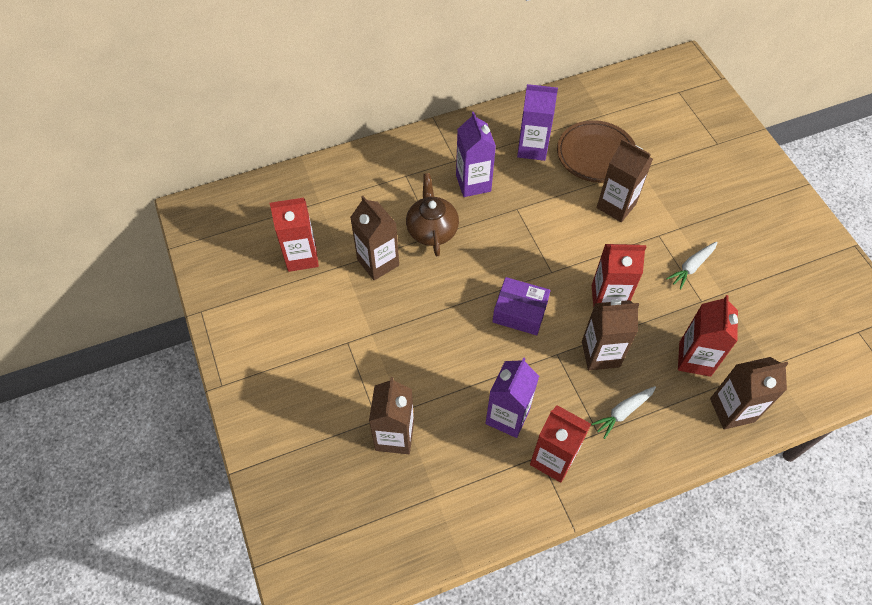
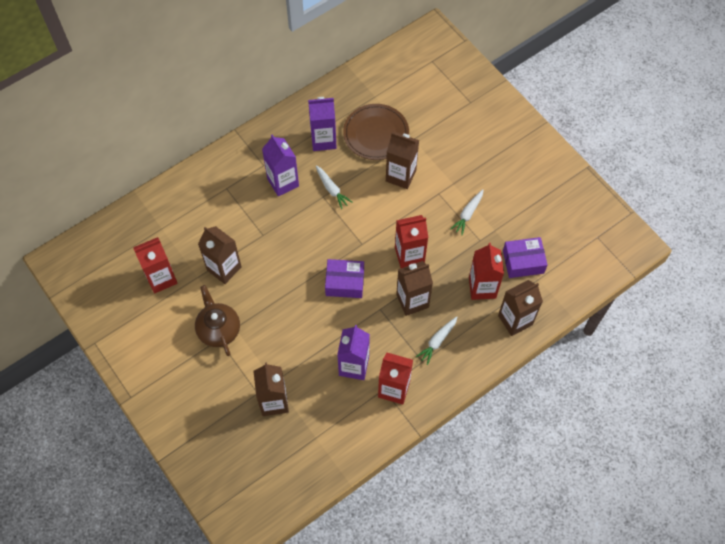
camera: 15 degrees left, 5 degrees up
(432, 230) = (259, 230): brown teapot -> brown teapot (218, 329)
(529, 203) = (332, 189): none -> white carrot
(754, 340) = (523, 262): none -> purple box

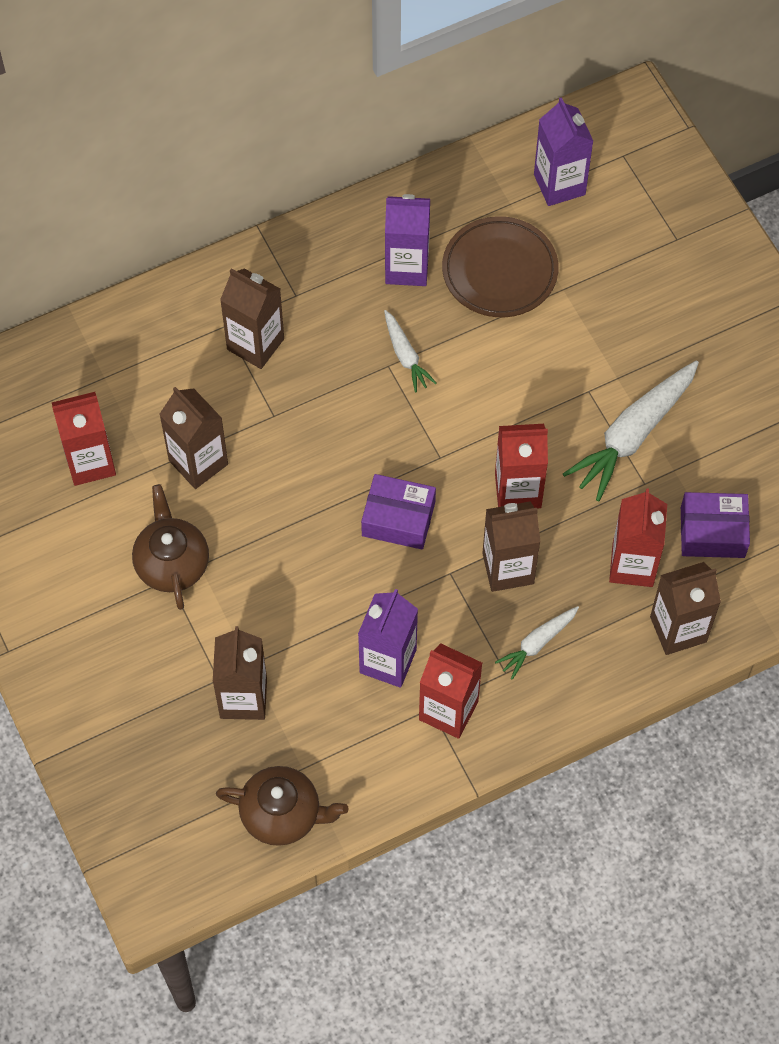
camera: 10 degrees right, 0 degrees up
(283, 182) = (323, 330): purple carton -> purple carton (559, 184)
(309, 466) = (282, 814): none -> brown teapot
(400, 176) = (529, 350): brown carton -> brown carton (255, 344)
(467, 214) = (632, 435): white carrot -> white carrot, size x1.89

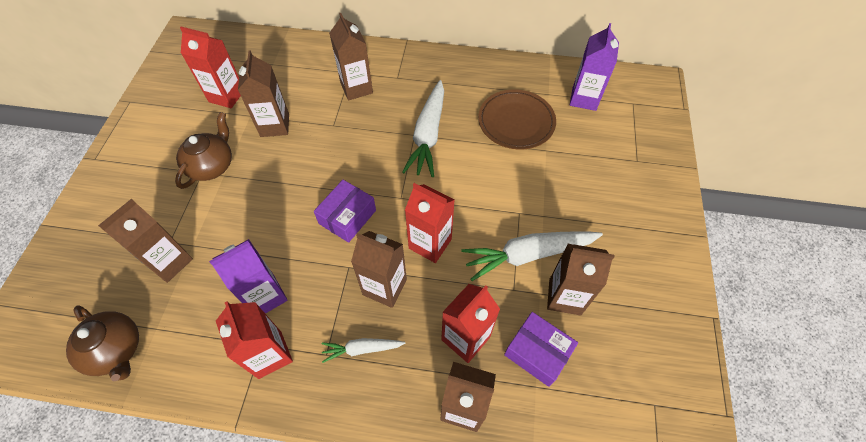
camera: 35 degrees right, 5 degrees down
(398, 519) = (347, 217): purple box -> purple box turned 75 degrees clockwise
(405, 356) = (428, 135): white carrot -> white carrot, size x1.89
(407, 267) = (466, 94): purple carton -> none
(701, 457) = (564, 297): none -> brown carton

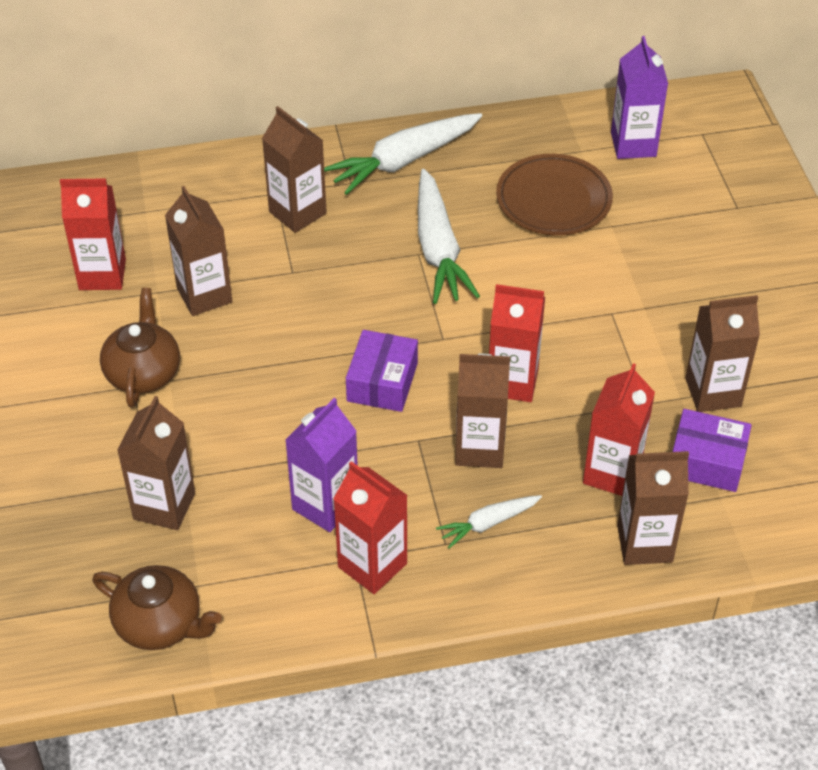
camera: 20 degrees left, 10 degrees down
(528, 255) = (645, 359): white carrot -> white carrot (403, 161)

